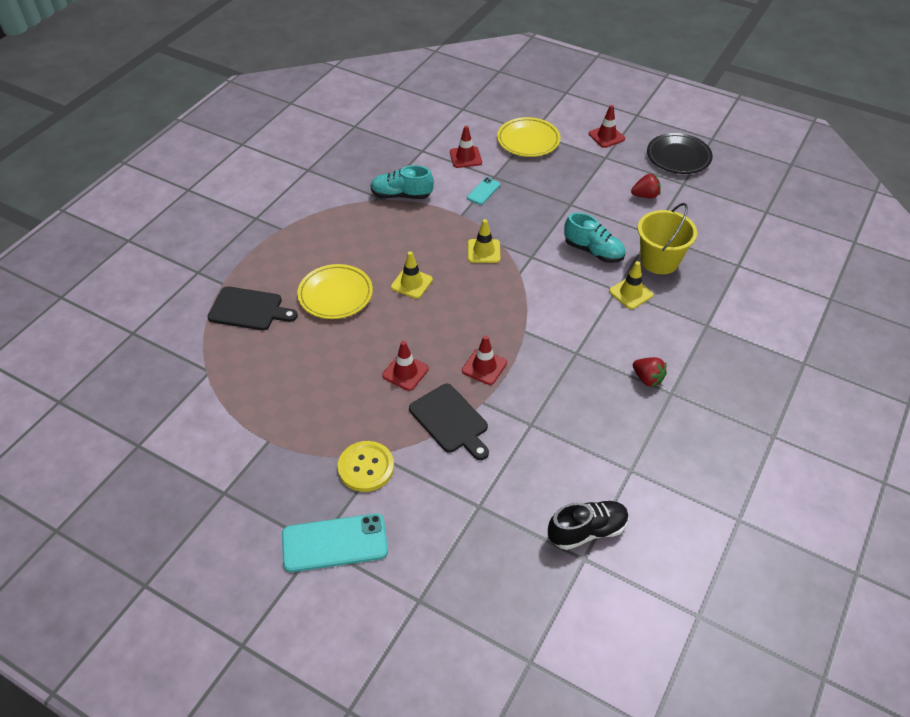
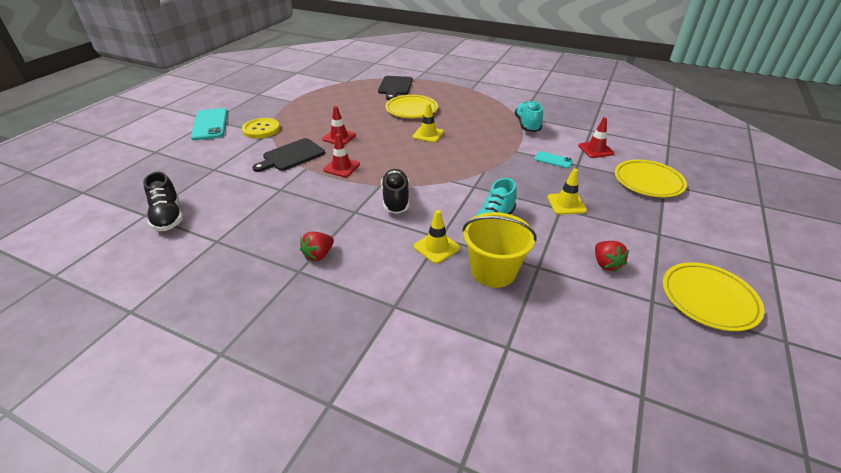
camera: 85 degrees right, 10 degrees down
(483, 251) = (473, 163): yellow traffic cone -> yellow traffic cone (566, 204)
(554, 319) = (395, 200): none -> black shoe
(606, 136) = (701, 235): red traffic cone -> none
(678, 157) = (708, 299): black plate -> yellow plate

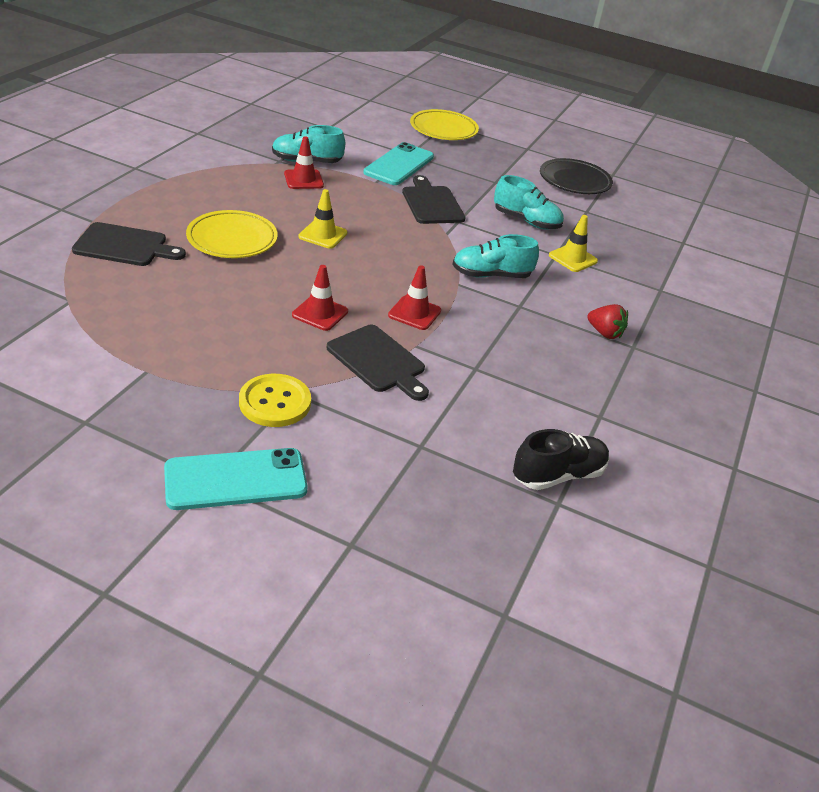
camera: 95 degrees left, 0 degrees up
(395, 200) = (491, 275): black shoe -> turquoise shoe
(493, 271) = (599, 233): yellow bucket -> none
(496, 174) = (431, 203): none -> black cutting board
(553, 160) = (399, 165): turquoise phone -> turquoise phone, size x1.93
(566, 204) = (487, 177): yellow traffic cone -> none
(595, 150) = (376, 137): red traffic cone -> red traffic cone (303, 180)
(606, 264) = (574, 181): red strawberry -> black plate
(708, 299) = (603, 154): yellow plate -> none

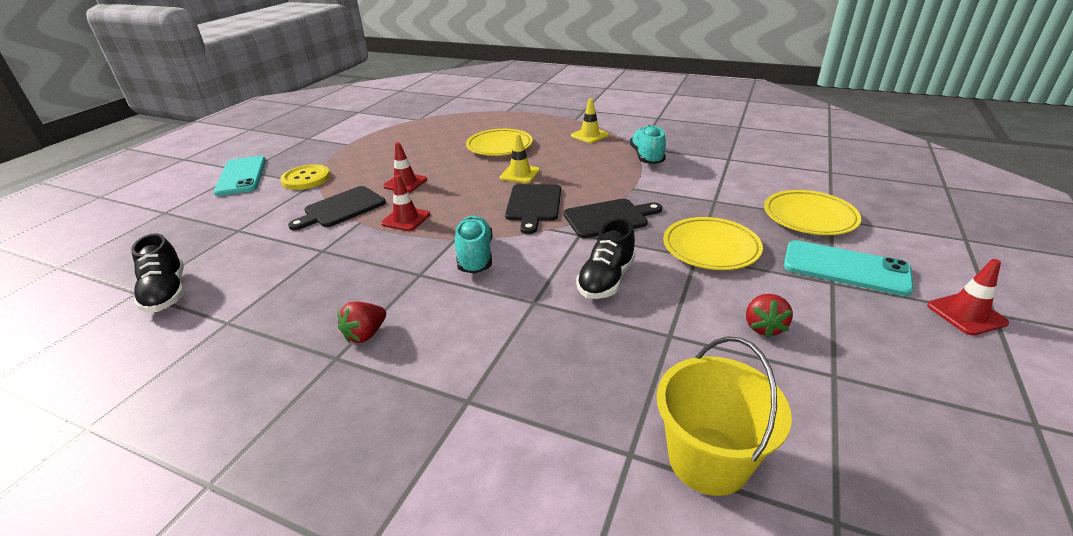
camera: 95 degrees right, 5 degrees down
(124, 246) = (480, 121): black cutting board -> black cutting board (533, 205)
(303, 180) = (611, 159): red traffic cone -> red traffic cone (966, 314)
(399, 165) = (682, 197): turquoise phone -> turquoise phone (845, 268)
(484, 174) = (710, 248): none -> yellow plate
(526, 221) = (606, 280): turquoise shoe -> black shoe
(573, 258) = (529, 316): yellow traffic cone -> yellow traffic cone (589, 135)
(574, 181) = (763, 327): black plate -> red strawberry
(679, 222) = (708, 459): none -> yellow bucket

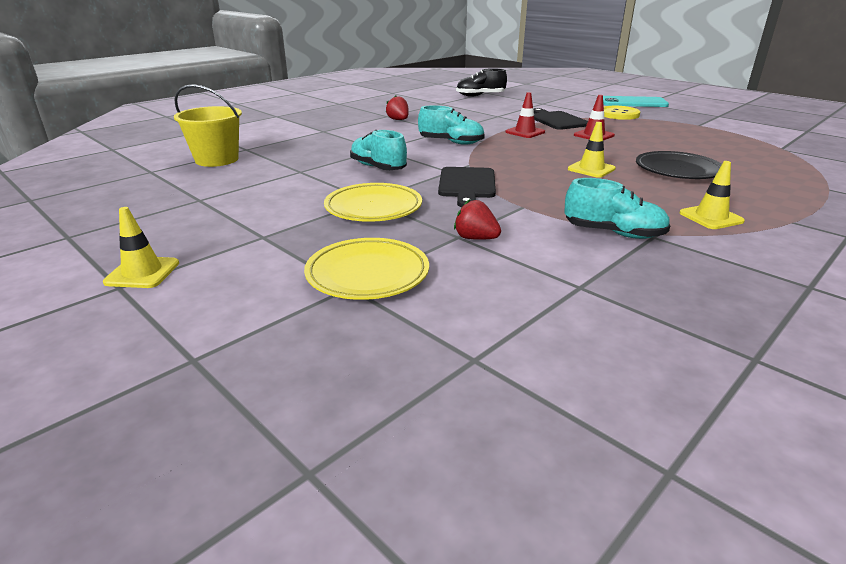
camera: 110 degrees right, 5 degrees down
(499, 146) = (677, 170): yellow plate -> black plate
(533, 205) = (517, 165): black cutting board -> none
(606, 280) = (378, 168): black shoe -> turquoise shoe
(763, 327) = (264, 195): red strawberry -> red strawberry (475, 238)
(845, 268) = (269, 251): turquoise phone -> none
(966, 314) = (142, 273): red traffic cone -> yellow traffic cone

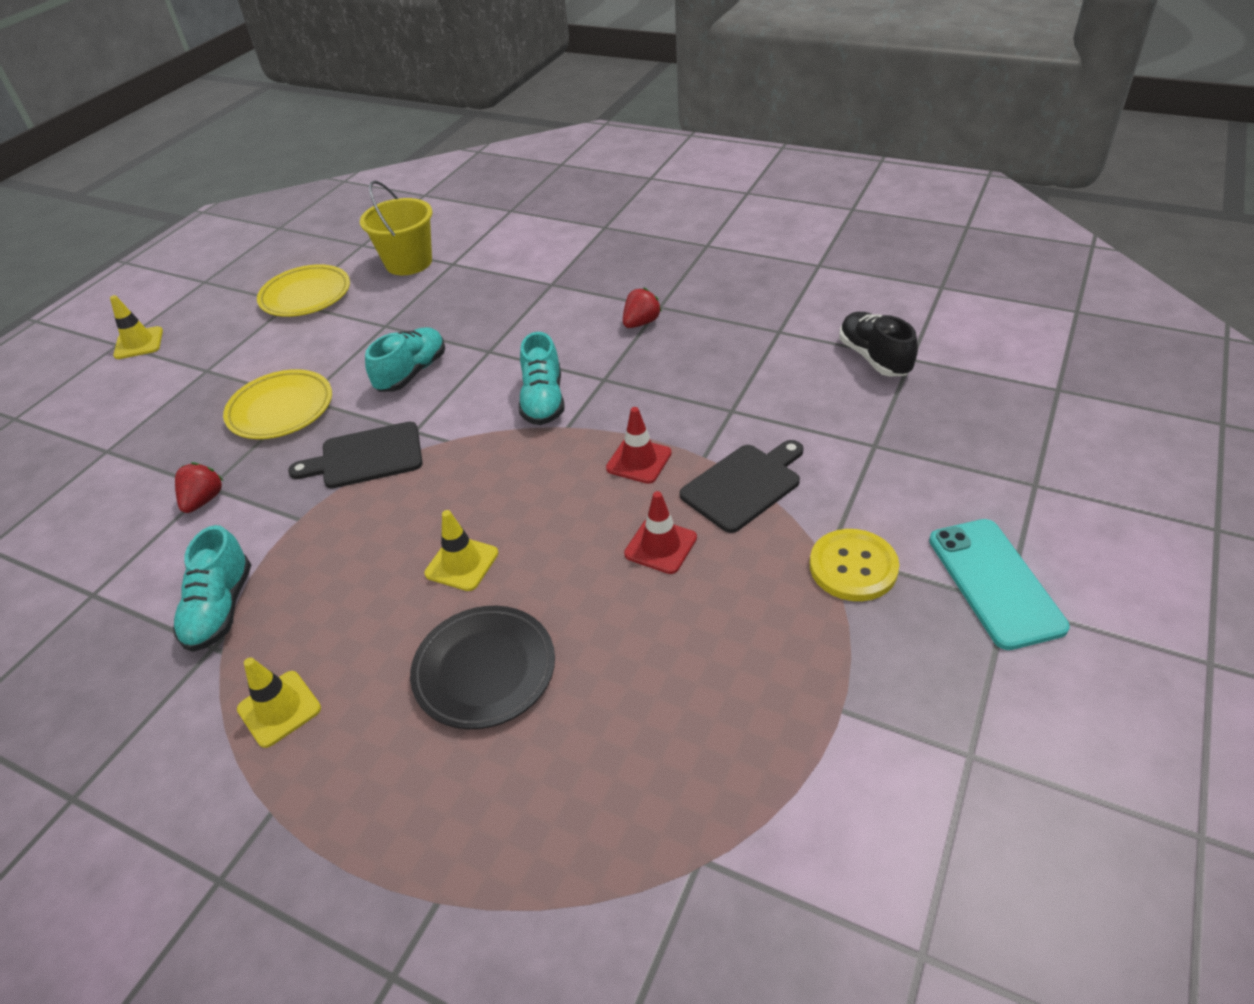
camera: 75 degrees right, 15 degrees up
(367, 274) = (128, 453): yellow plate -> yellow plate (306, 296)

